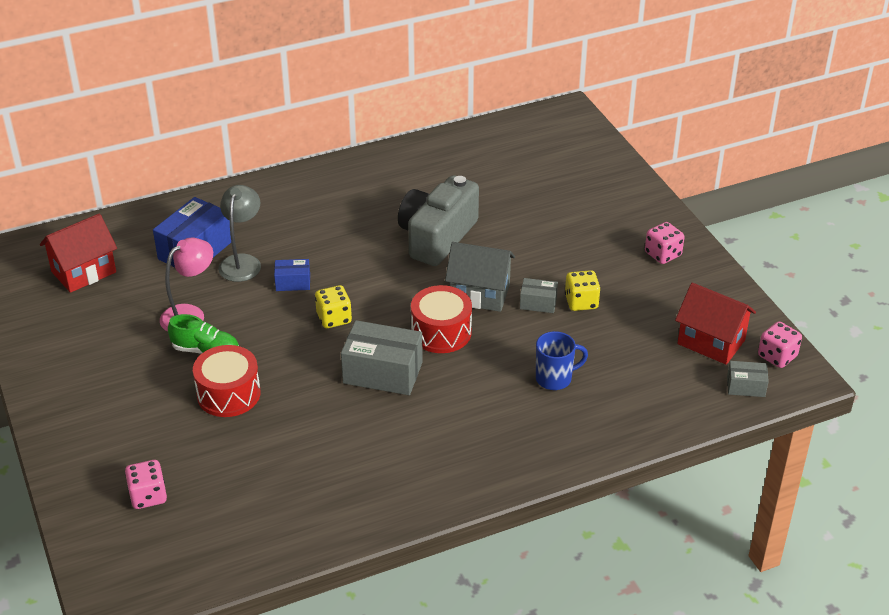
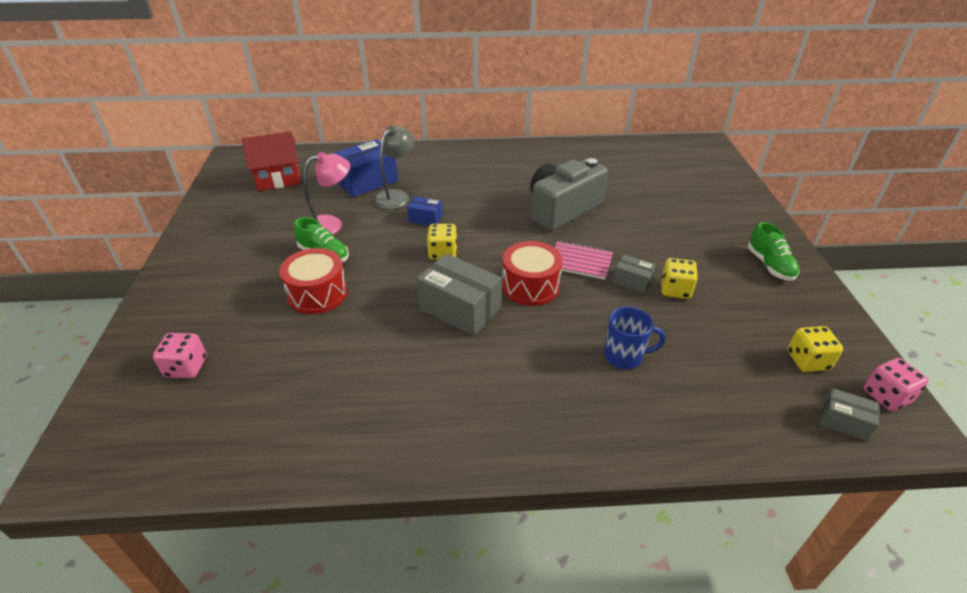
camera: 20 degrees right, 0 degrees up
(479, 294) = (580, 262): grey house -> pink notebook
(663, 254) = (769, 265): pink dice -> green shoe
(711, 342) = (807, 361): red house -> yellow dice

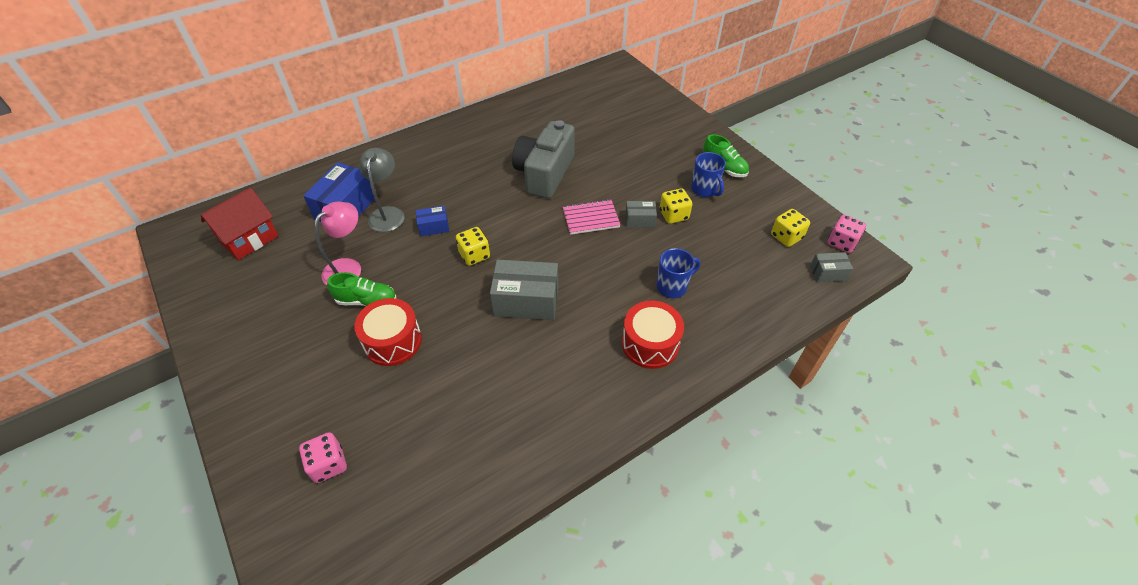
camera: 30 degrees left, 10 degrees up
(530, 286) = (567, 256): red drum -> red drum (650, 344)
(730, 278) = (704, 190): none -> blue mug

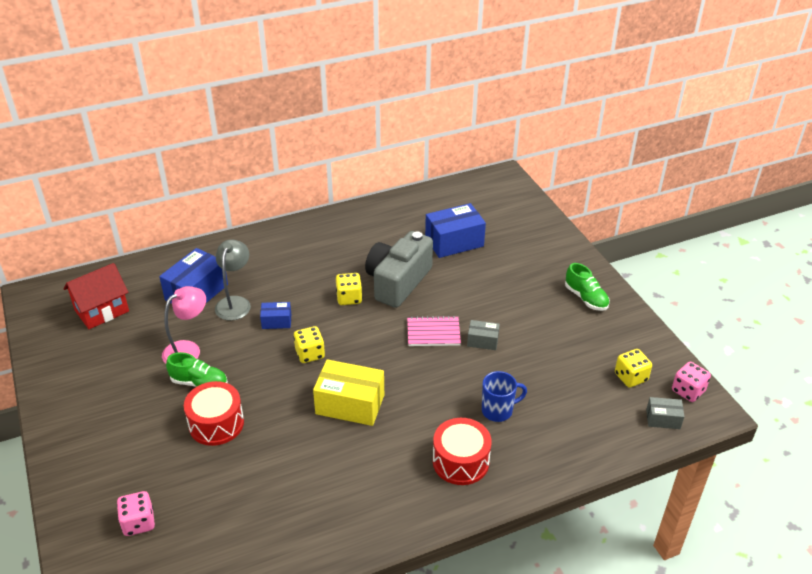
camera: 10 degrees right, 10 degrees down
(526, 301) = (350, 404): grey box -> yellow box
(588, 129) = (454, 242): none -> blue box
(673, 215) = (519, 340): yellow dice -> yellow dice (349, 298)
(704, 190) = (558, 318): blue mug -> none

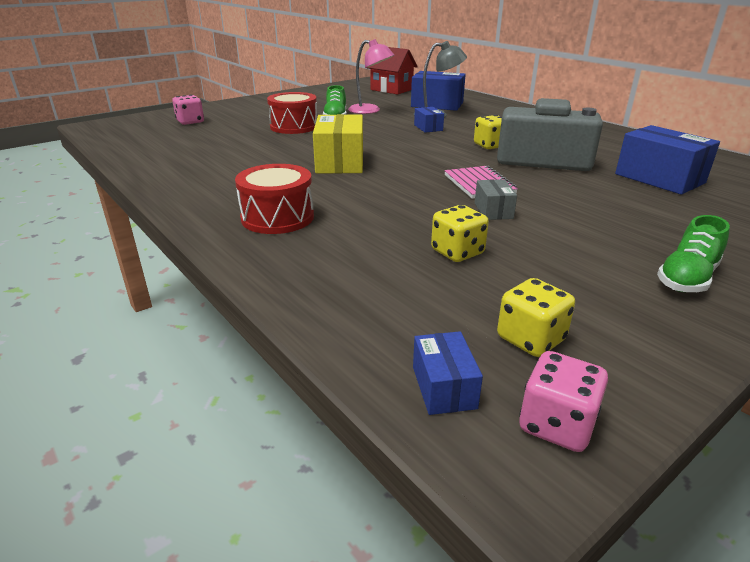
camera: 75 degrees right, 10 degrees down
(310, 354) = (397, 142): yellow dice -> yellow dice (457, 252)
(498, 410) = (373, 231): blue mug -> none
(663, 419) = (443, 387): grey box -> blue box

